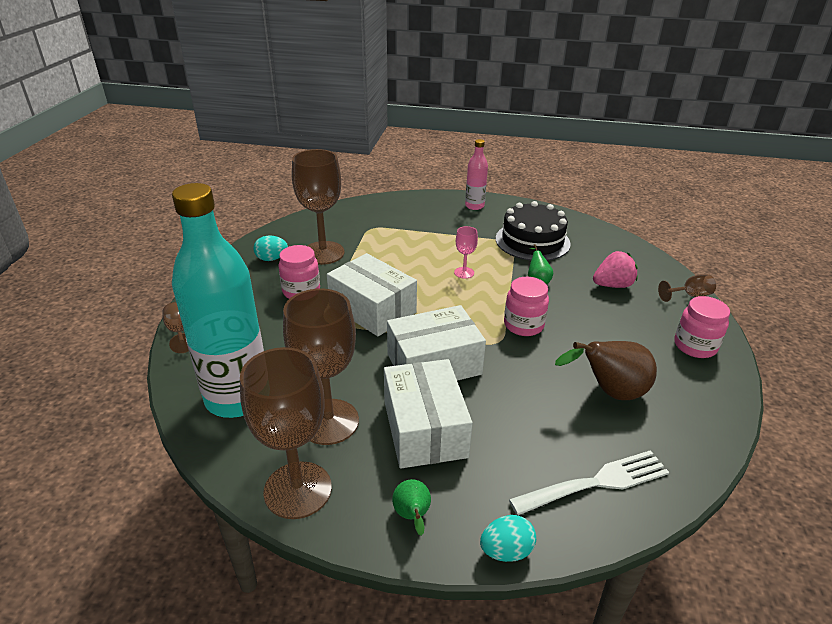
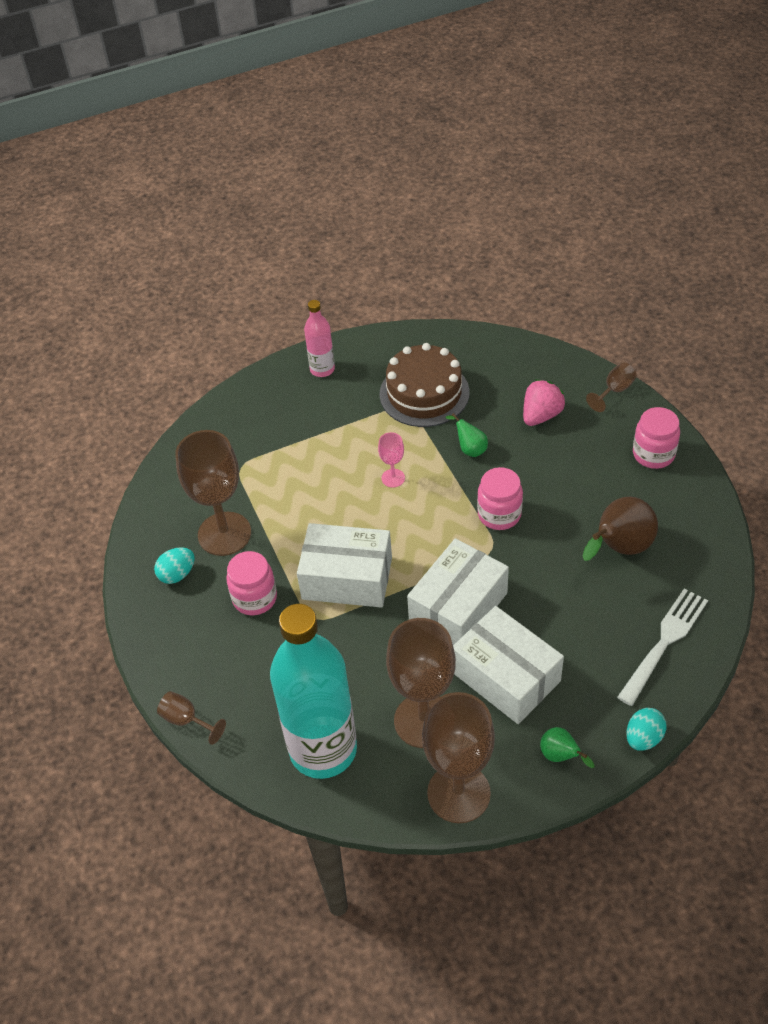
camera: 30 degrees left, 15 degrees up
(532, 241) = (424, 393): black cake -> brown cake

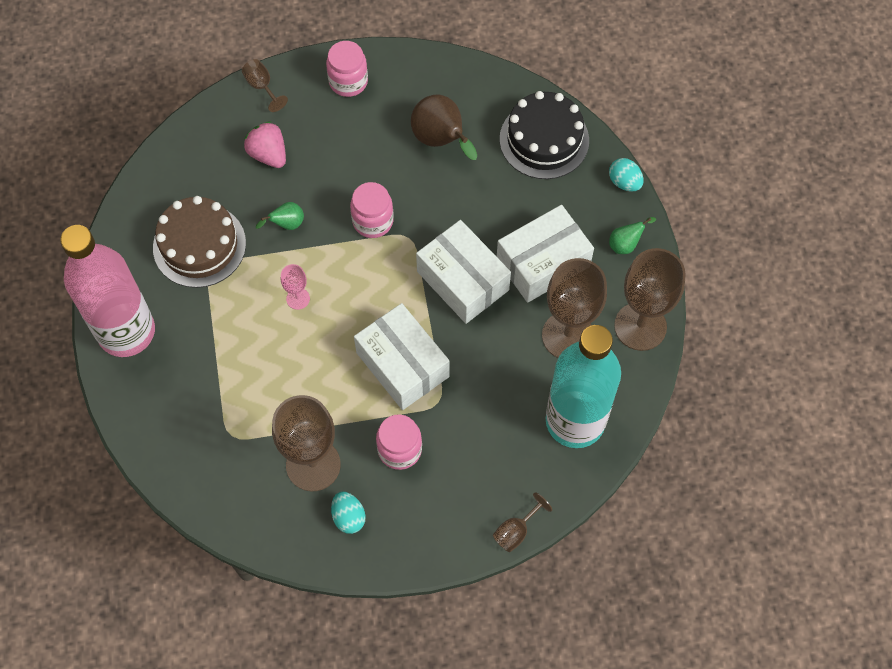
camera: 80 degrees left, 15 degrees up
(322, 369) = (126, 332): pink bottle -> pink bottle, size x2.15
(347, 578) = (402, 364): white box -> white box turned 60 degrees counterclockwise
(664, 643) = (544, 140): white fork -> black cake

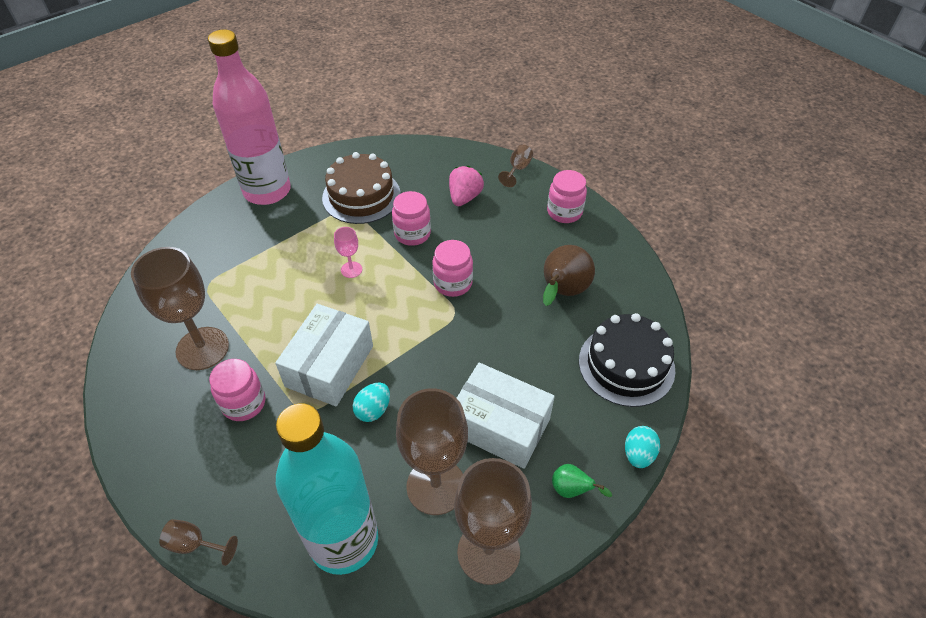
camera: 60 degrees right, 15 degrees down
(286, 224) = (412, 234): green pear -> pink jar
(348, 517) = (161, 396): turquoise egg -> turquoise egg (373, 410)
(463, 280) = (439, 371): white box -> none

